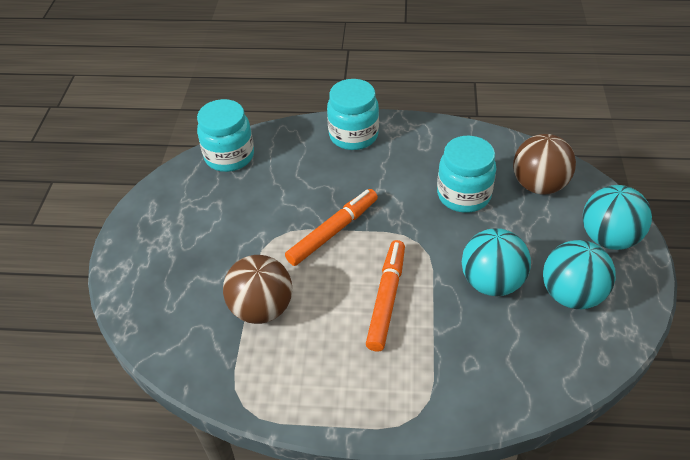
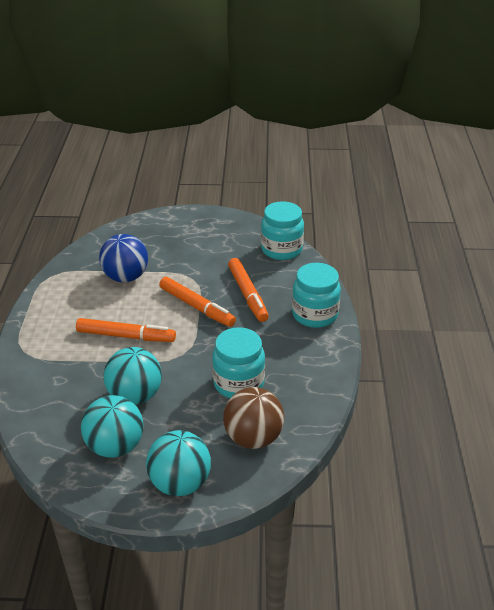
camera: 85 degrees right, 10 degrees down
(262, 308) = (126, 277): brown ball -> blue ball
(313, 187) = (247, 294): none -> orange marker

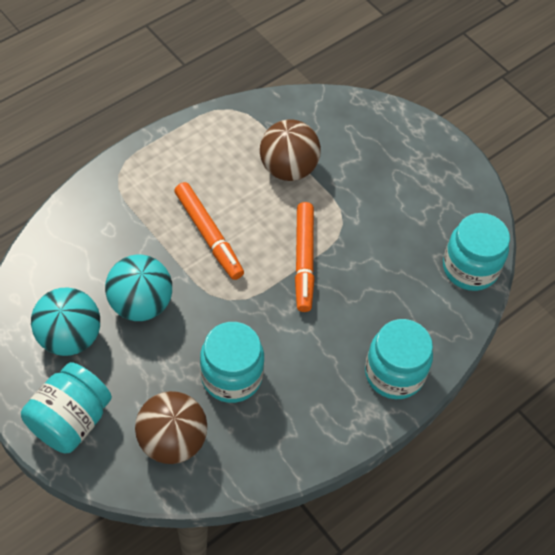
camera: 45 degrees right, 20 degrees up
(126, 277) = (288, 168): blue ball -> brown ball
(180, 483) = (70, 420): turquoise ball -> turquoise jar
(247, 294) = (365, 290): orange marker -> none

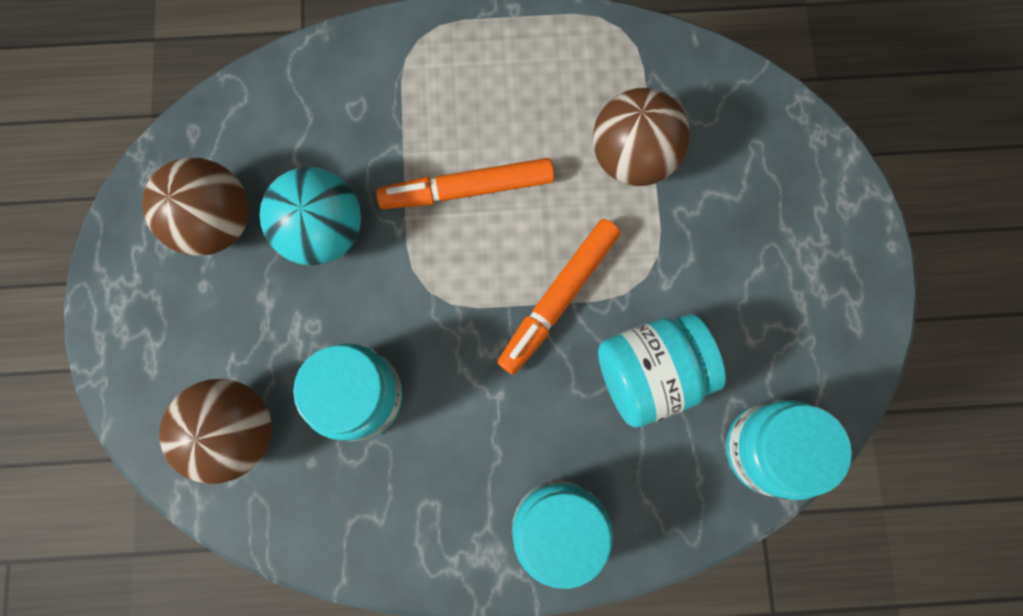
camera: 40 degrees right, 20 degrees up
(70, 337) = (217, 222): turquoise ball -> brown ball
(70, 420) = (146, 328): turquoise jar -> turquoise jar (649, 373)
(208, 235) = (467, 189): orange marker -> orange marker turned 75 degrees clockwise

